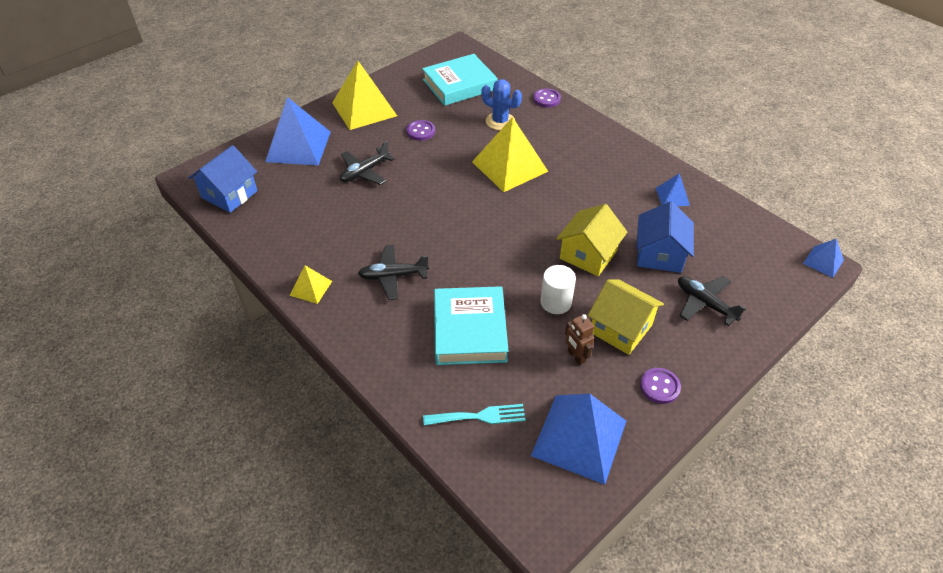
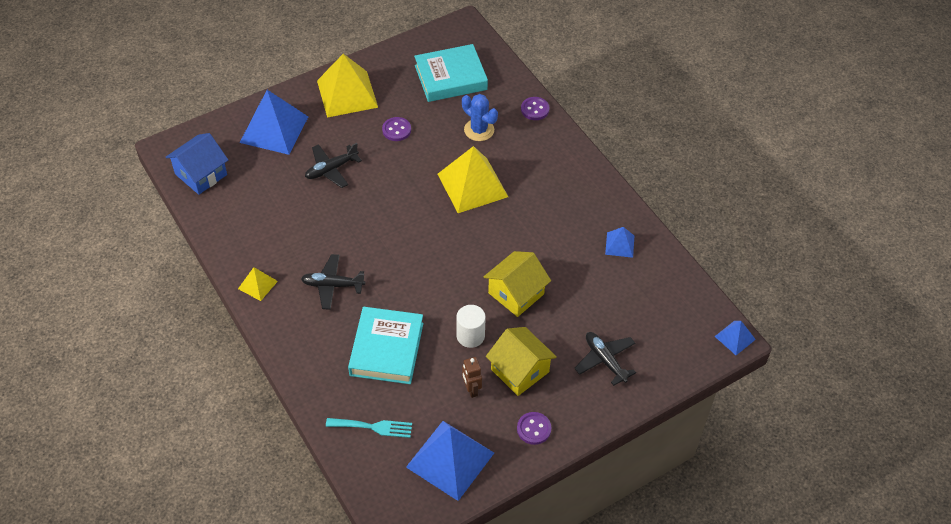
camera: 10 degrees right, 5 degrees up
(659, 254) = (582, 304): blue house -> none

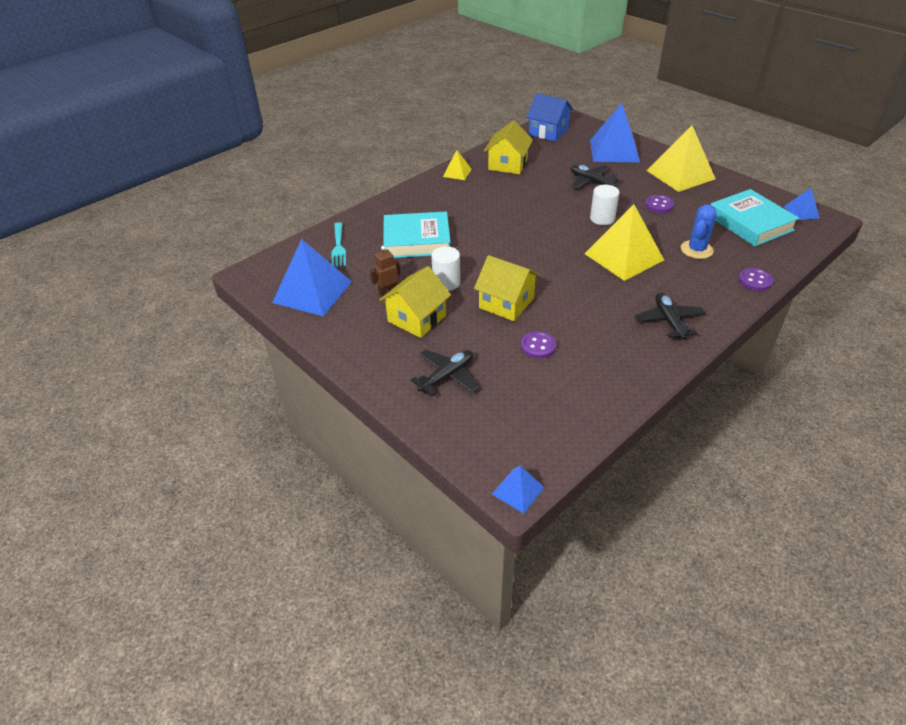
camera: 80 degrees right, 10 degrees down
(261, 232) = (508, 164): none -> yellow house
(332, 285) = (471, 204): black plane -> black plane (668, 321)
(403, 181) = (602, 218): none -> white cylinder
(534, 429) = (353, 337): purple button -> purple button (538, 346)
(619, 245) = (607, 369): blue pyramid -> blue pyramid (801, 212)

